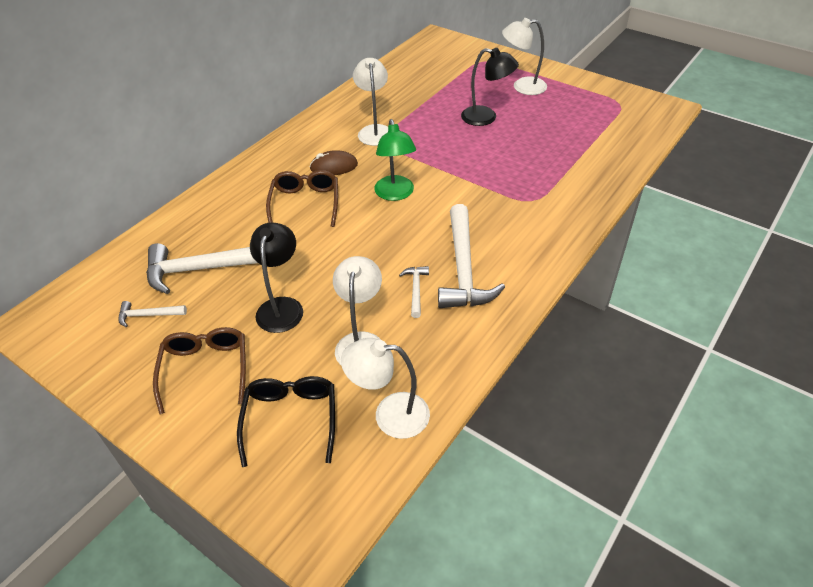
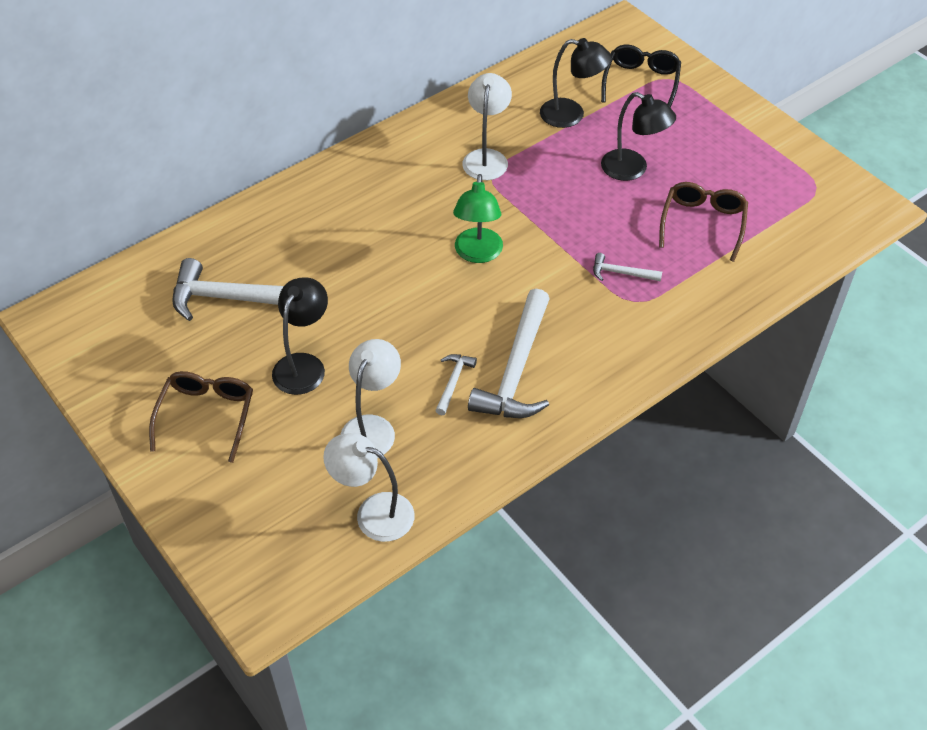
camera: 15 degrees right, 5 degrees up
(148, 315) = (164, 339): white hammer -> white hammer (621, 273)
(291, 419) = (275, 490): black glasses -> black glasses (641, 82)
(305, 203) = (370, 241): brown glasses -> brown glasses (702, 223)
(334, 167) = (419, 198): brown mouse -> none
(425, 93) = (571, 115): none -> black lamp
(522, 86) = (701, 131): white lamp -> none

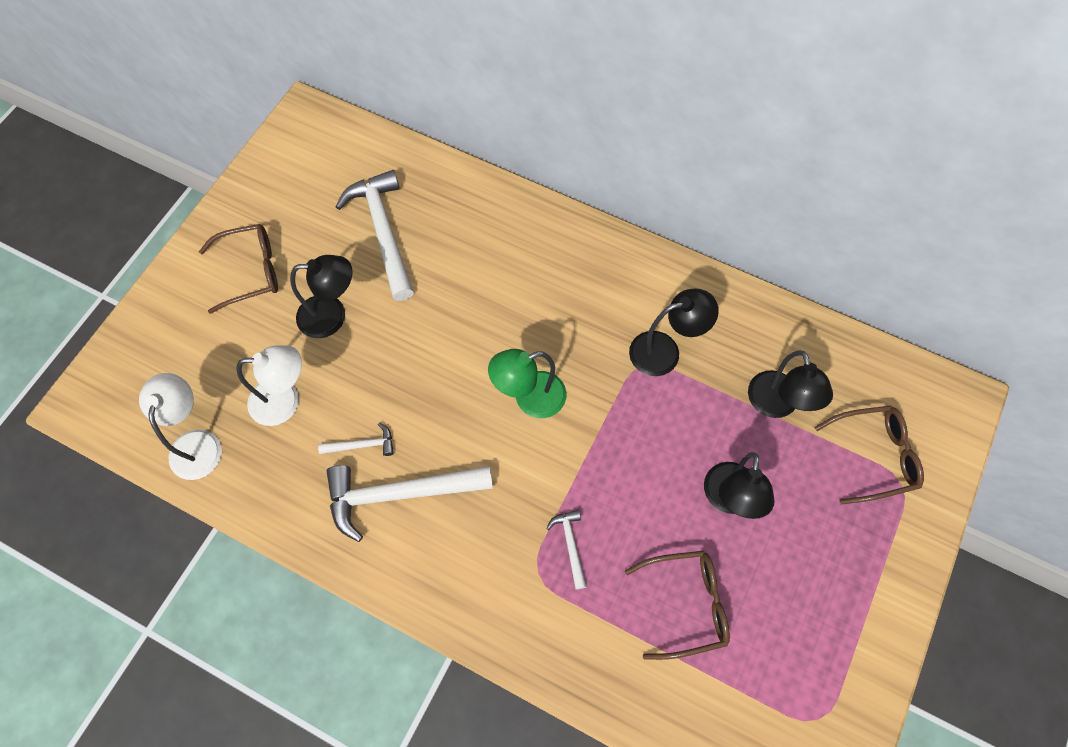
camera: 65 degrees right, 15 degrees up
(486, 157) = (664, 350): white lamp -> black lamp
(641, 82) = (874, 456): black glasses -> brown glasses

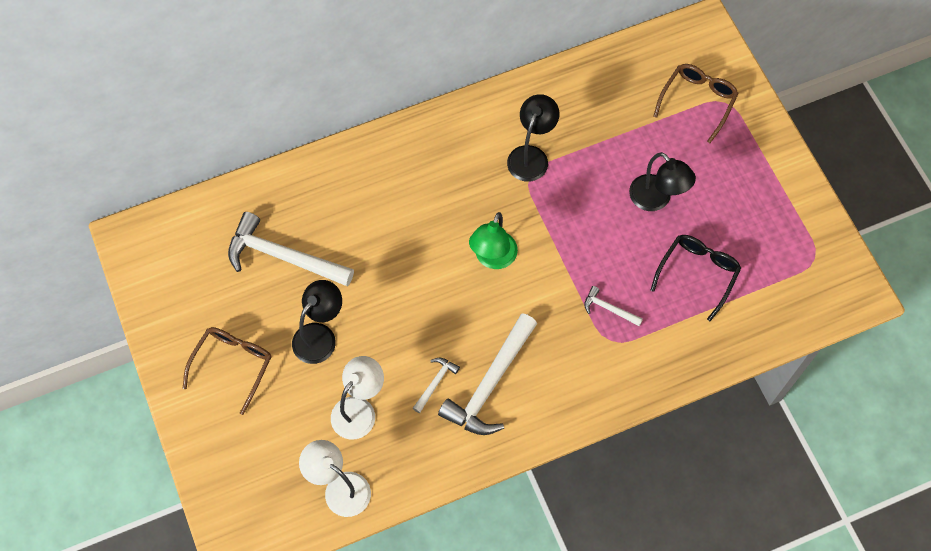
camera: 50 degrees left, 0 degrees up
(686, 604) = (698, 273): brown glasses -> black glasses
(776, 405) = (621, 125): black lamp -> none

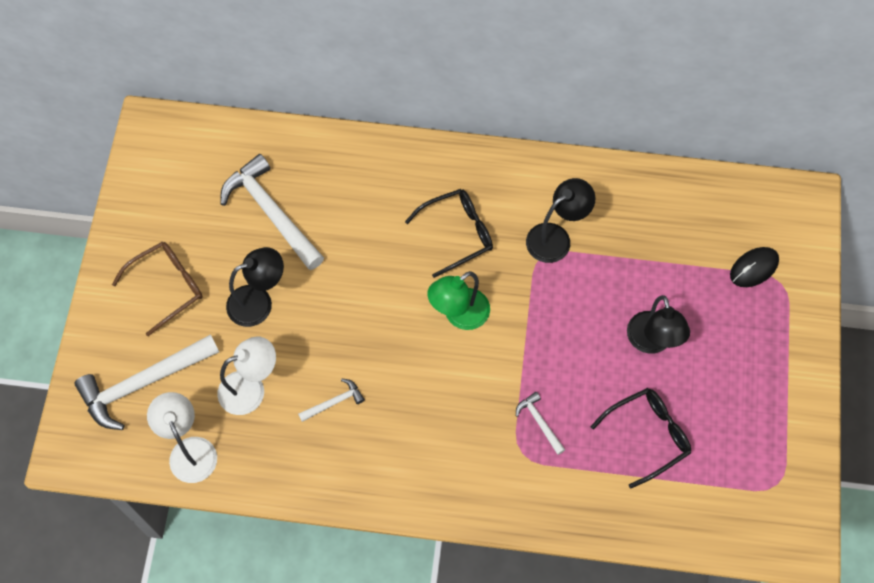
camera: 30 degrees right, 0 degrees up
(450, 193) = (458, 233): none -> black glasses
(490, 384) = (383, 431): white hammer -> white hammer (143, 383)
(697, 101) = (753, 268): brown glasses -> black mouse

